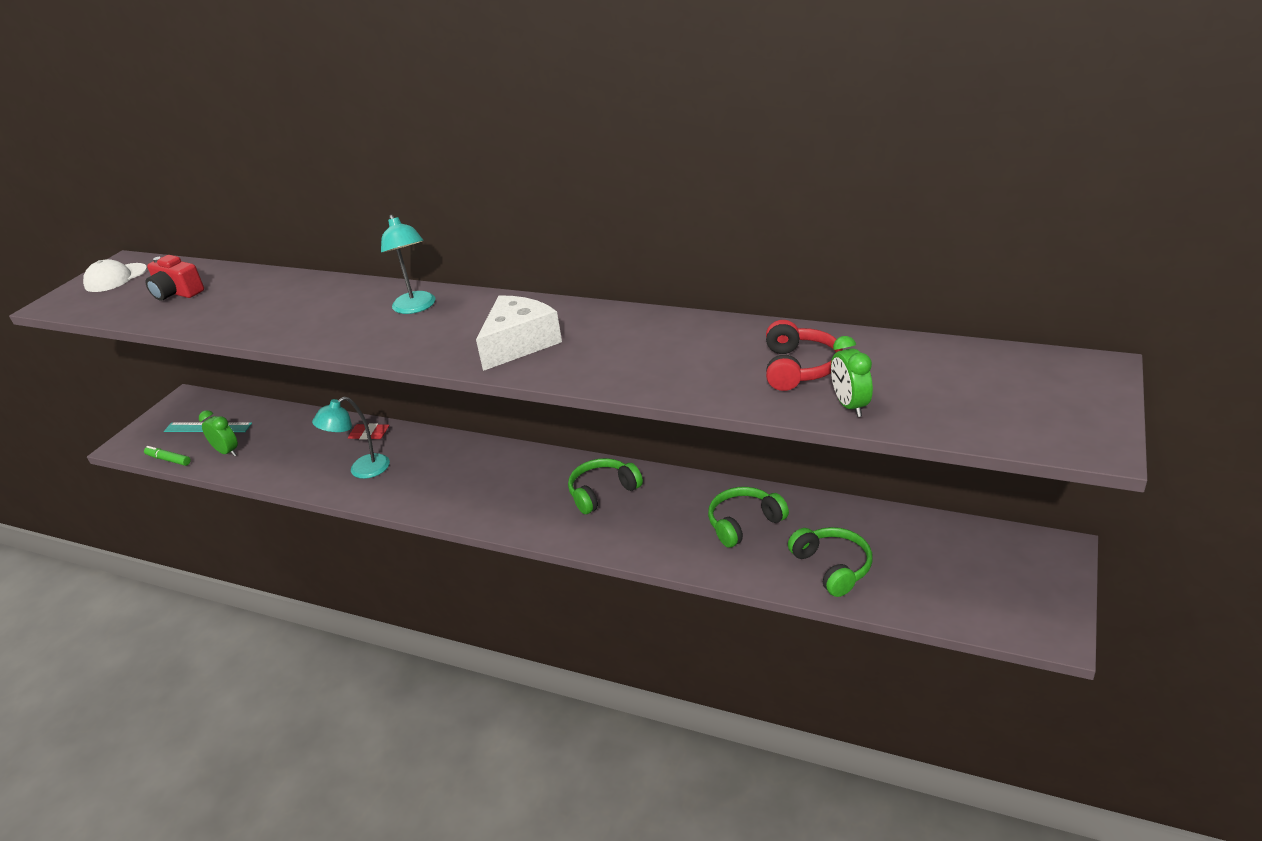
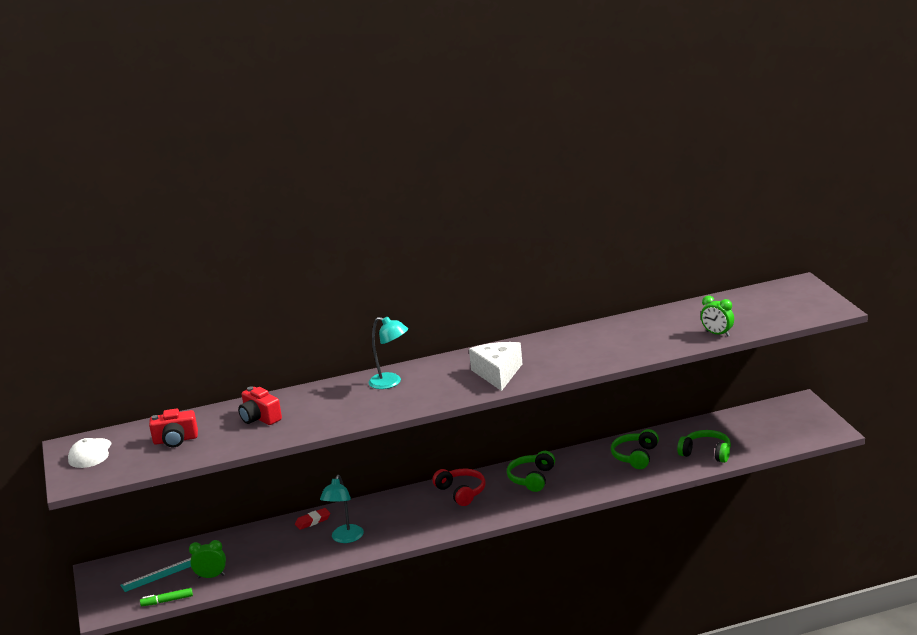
camera: 40 degrees left, 10 degrees down
(262, 298) = (260, 418): none -> red camera
(799, 368) = (670, 329): red headphones -> red headphones (461, 492)

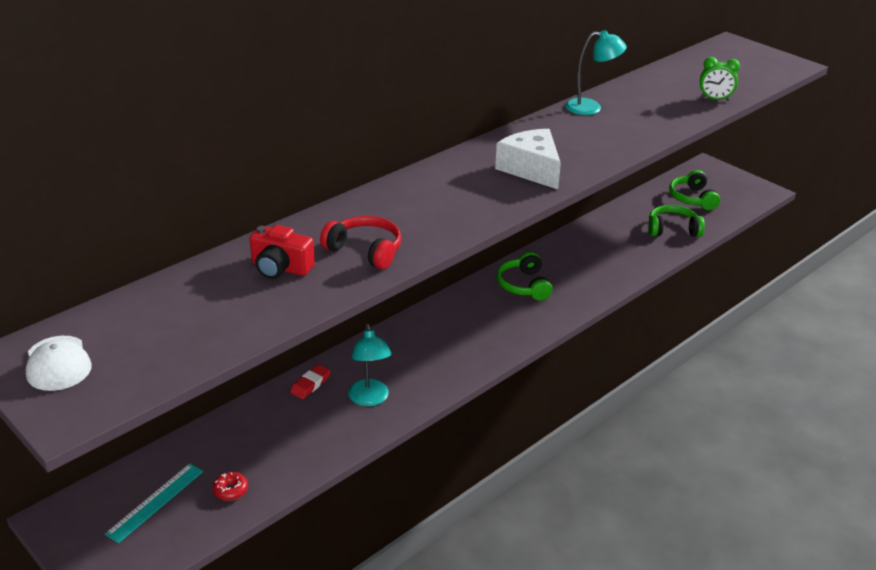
camera: 30 degrees left, 10 degrees up
(167, 601) = (193, 542): green marker -> none
(175, 440) = (181, 319): red camera -> none
(211, 576) = (231, 490): green clock -> red donut
(391, 382) = (413, 196): turquoise lamp -> turquoise lamp (591, 107)
(461, 492) = (461, 315): red headphones -> red headphones (365, 250)
(635, 456) = (608, 243): green headphones -> green headphones (692, 198)

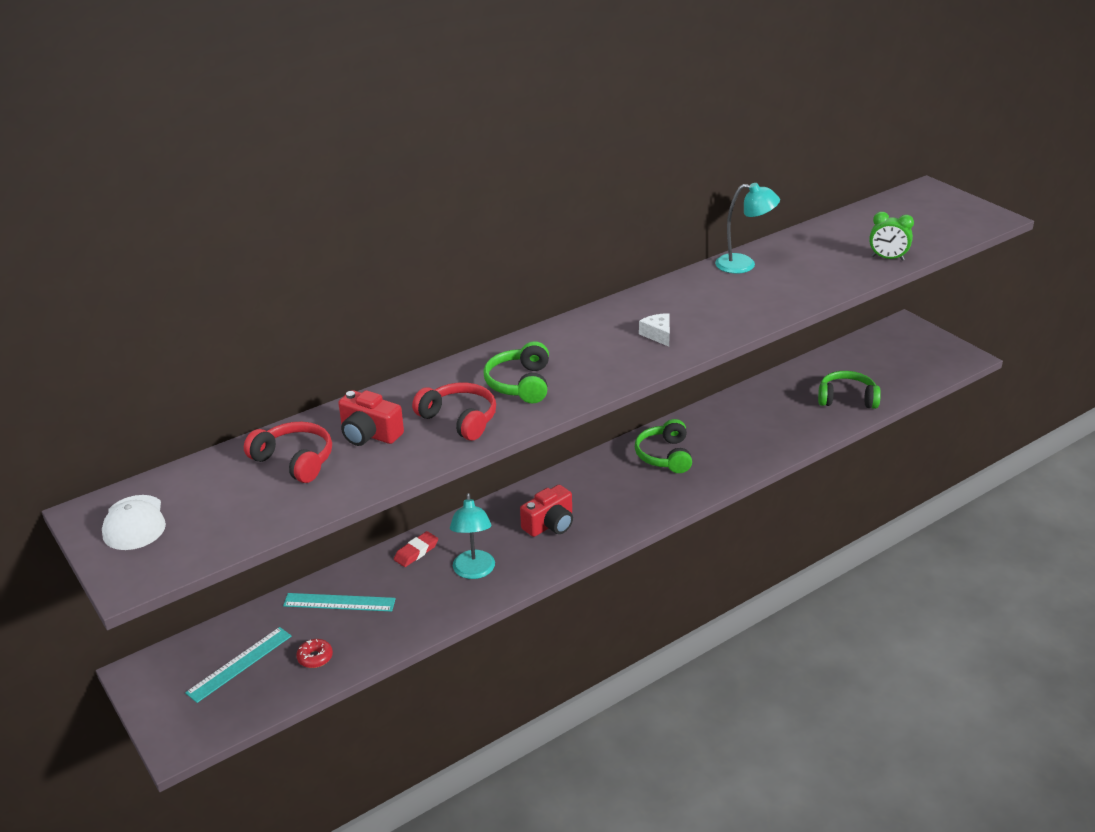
camera: 10 degrees right, 0 degrees up
(211, 295) = (294, 460): none -> red headphones
(244, 436) = (339, 602): none -> turquoise ruler
(432, 352) = (550, 524): none -> red camera
(531, 169) = (658, 335): white cheese -> white cheese, size x0.49
(692, 198) = (878, 363): green headphones -> green headphones (520, 384)

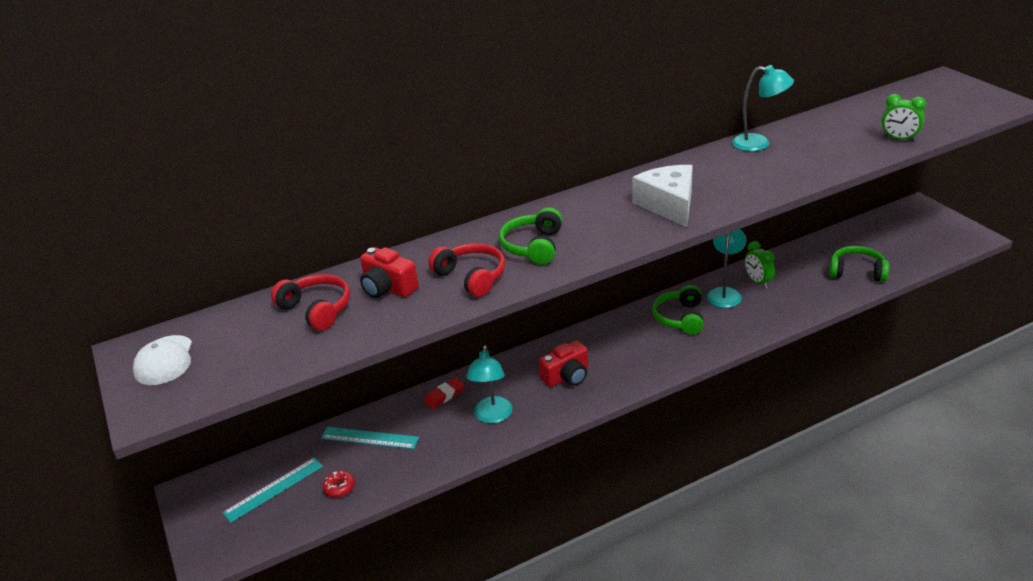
camera: 10 degrees right, 0 degrees up
(658, 335) = (668, 205): white cheese -> white cheese, size x2.02
(710, 427) = (725, 293): none -> turquoise lamp
(744, 413) = (758, 282): none -> green clock

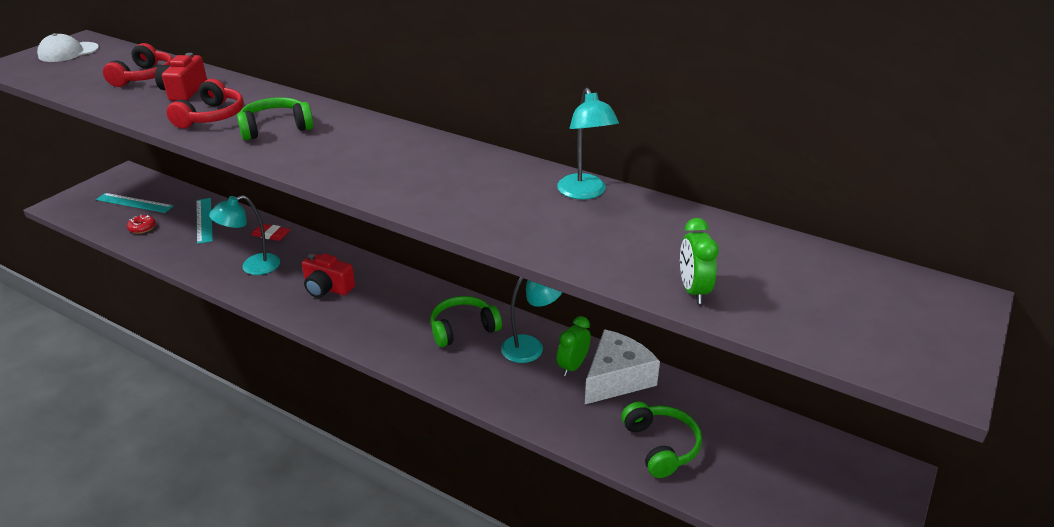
camera: 55 degrees right, 0 degrees up
(668, 205) = (394, 172): white cheese -> white cheese (616, 378)

